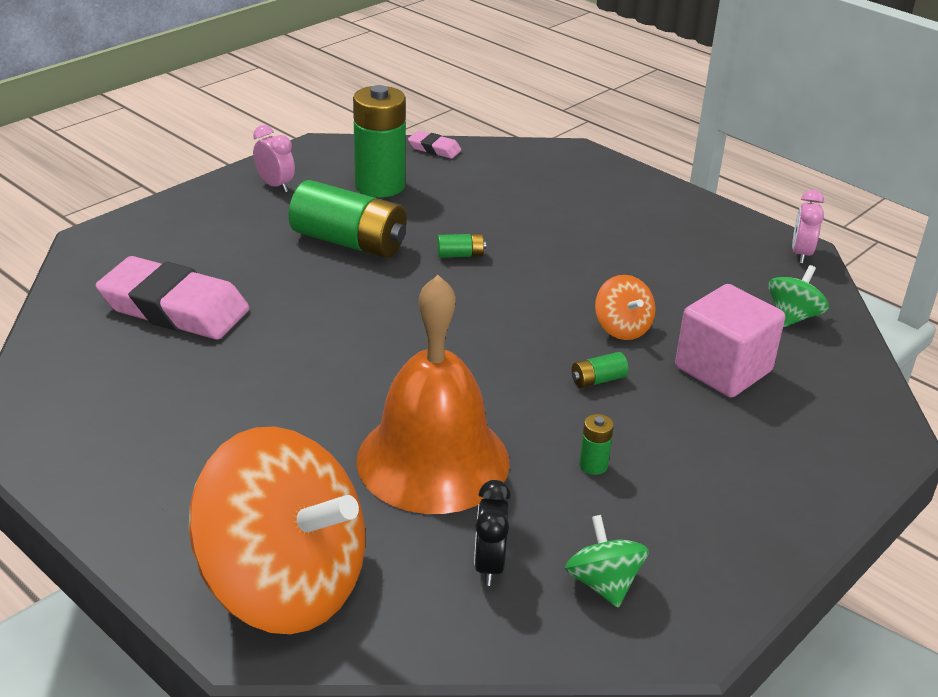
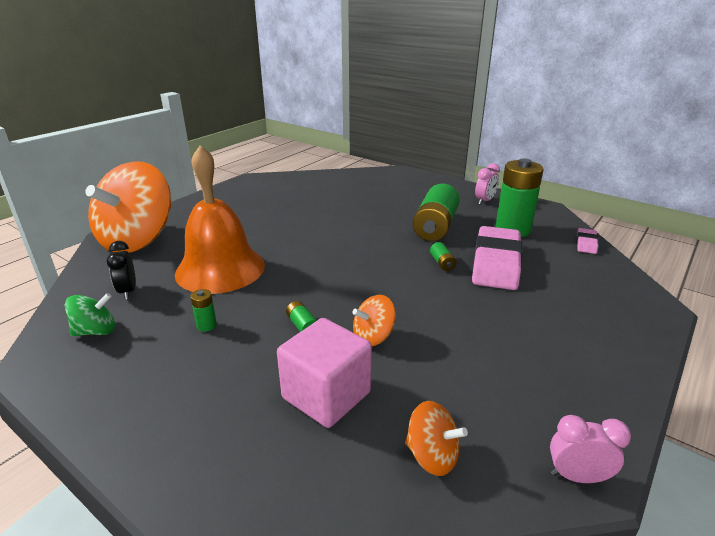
camera: 85 degrees right, 5 degrees down
(174, 308) = (347, 193): pink eraser -> pink eraser (496, 263)
(489, 565) = (128, 291): black clock -> black clock turned 105 degrees counterclockwise
(793, 317) = (432, 456): green spinning top -> orange spinning top

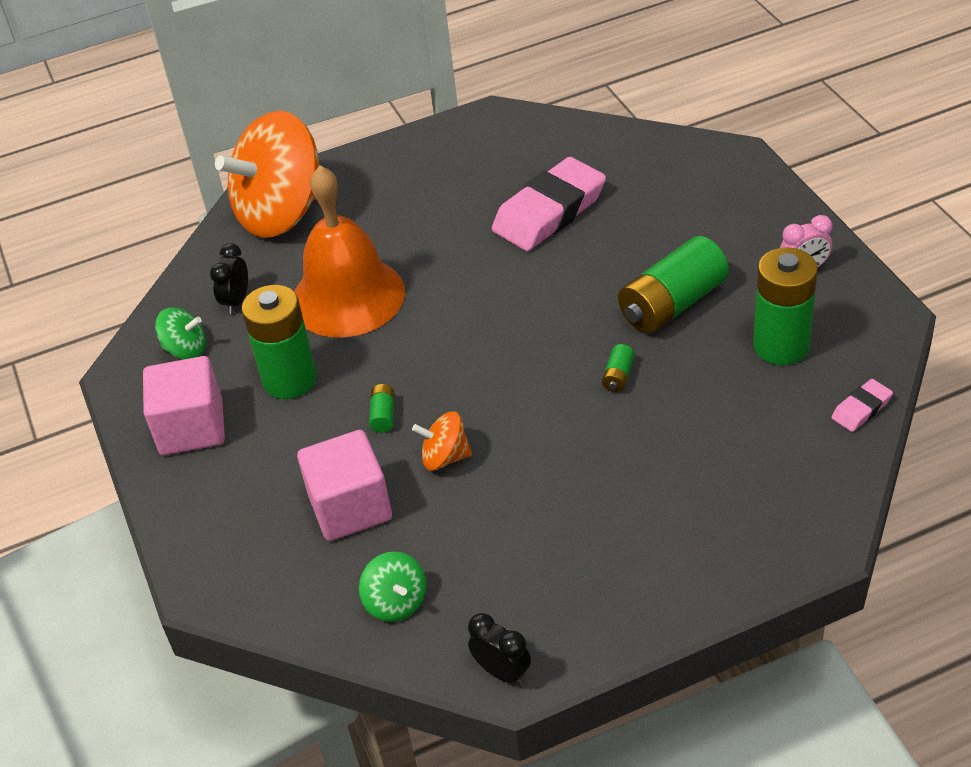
camera: 35 degrees right, 15 degrees up
(131, 384) = (191, 428): none -> pink cube
(206, 325) = (290, 380): green battery -> green battery, size x2.40
(432, 456) = (396, 602): orange spinning top -> green spinning top
(496, 263) = (689, 400): pink eraser -> pink eraser (549, 212)
(577, 476) = (502, 672): pink clock -> black clock

